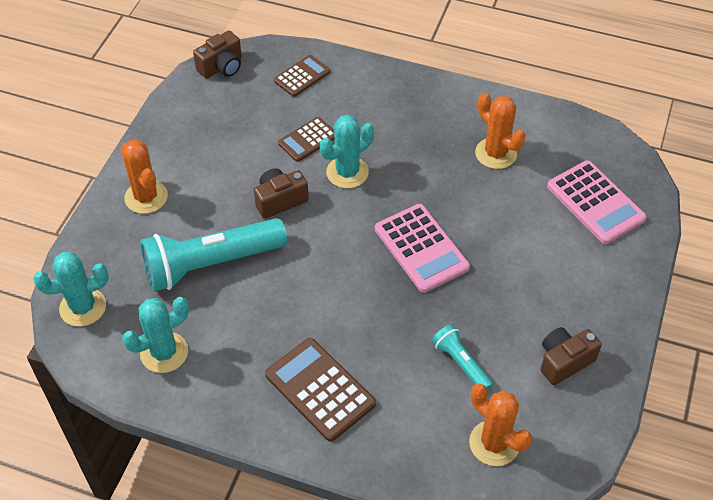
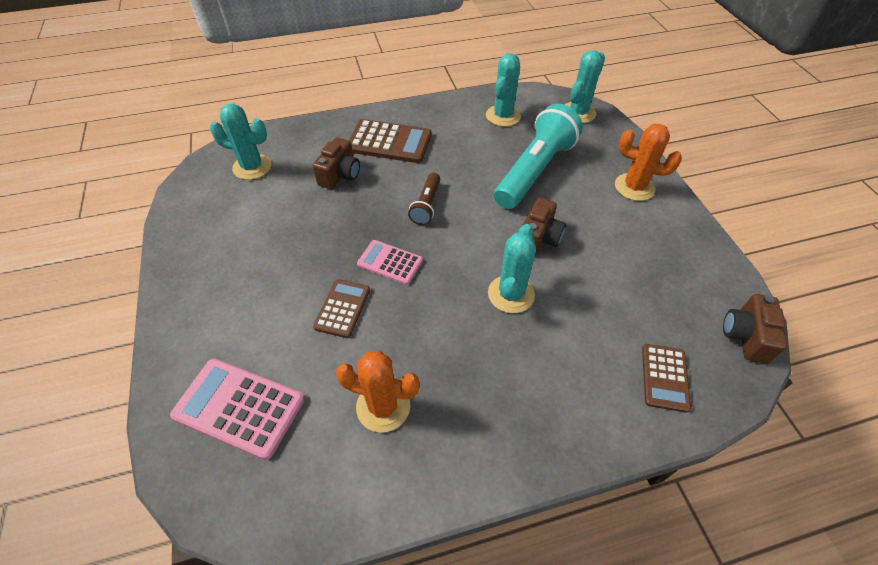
camera: 145 degrees right, 0 degrees up
(308, 140) = (577, 305): brown calculator -> brown calculator (342, 308)
(346, 285) = (426, 205): none -> brown flashlight
(421, 248) = (390, 262): pink calculator -> pink calculator, size x0.62
(461, 363) = (302, 199): turquoise flashlight -> none
(494, 443) = (252, 167): orange cactus -> turquoise cactus
(564, 361) = (219, 237): brown camera -> brown camera (340, 175)

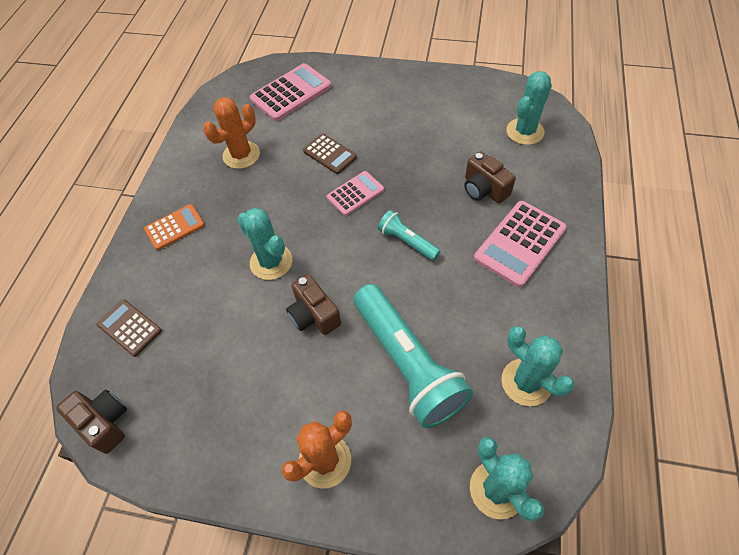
camera: 120 degrees right, 5 degrees up
(389, 142) = (519, 243): brown calculator -> pink calculator
(426, 205) = (407, 242): brown flashlight -> turquoise flashlight
(530, 415) = (175, 227): none -> orange calculator

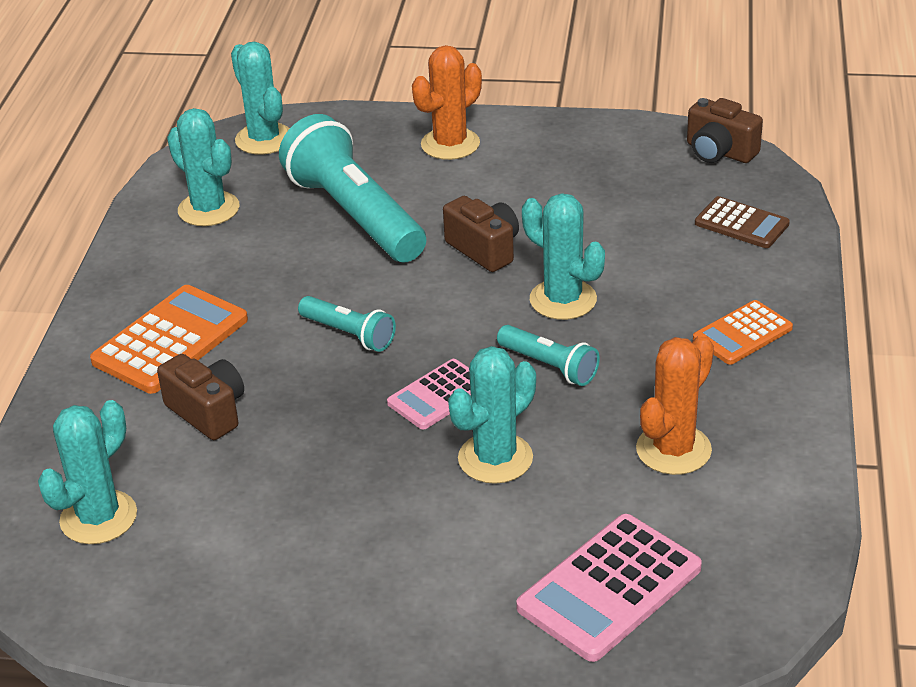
camera: 175 degrees right, 20 degrees down
(291, 210) = (549, 366): none -> turquoise flashlight
(330, 154) = (495, 458): brown calculator -> turquoise cactus
(519, 243) = (170, 341): pink calculator -> orange calculator

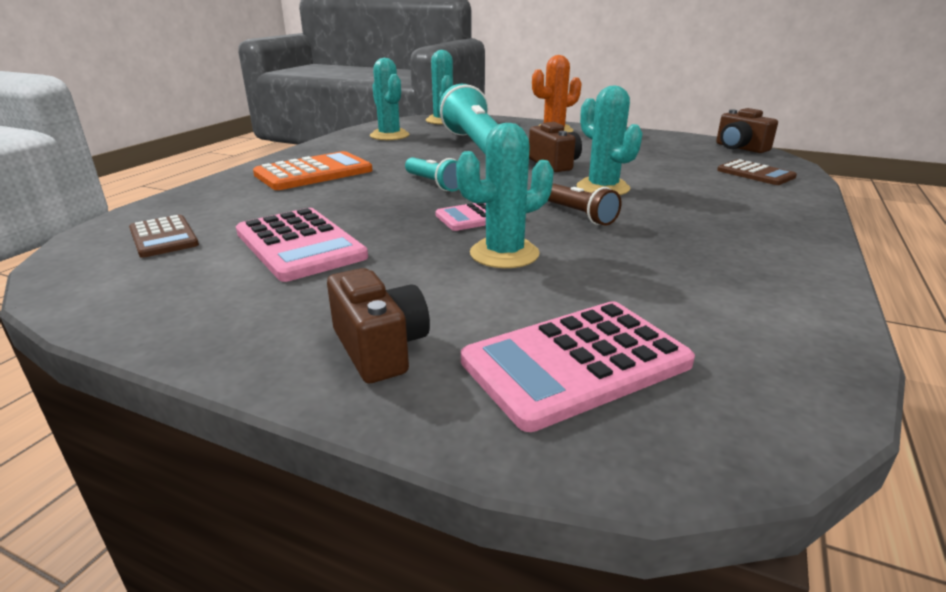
camera: 15 degrees right, 10 degrees down
(98, 517) = (163, 237): turquoise cactus -> brown calculator
(208, 412) = (303, 202): brown camera -> brown camera (380, 348)
(267, 494) = (299, 245): none -> pink calculator
(549, 366) = (578, 214): turquoise flashlight -> brown flashlight
(673, 450) = (677, 273): orange cactus -> none
(742, 333) = (754, 219): orange calculator -> none

